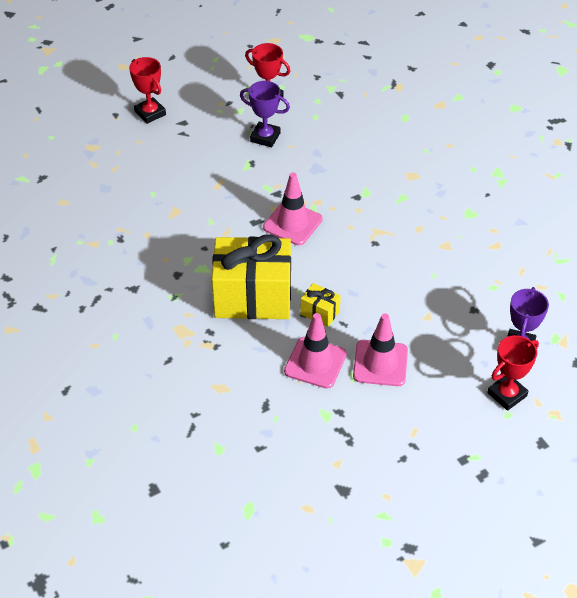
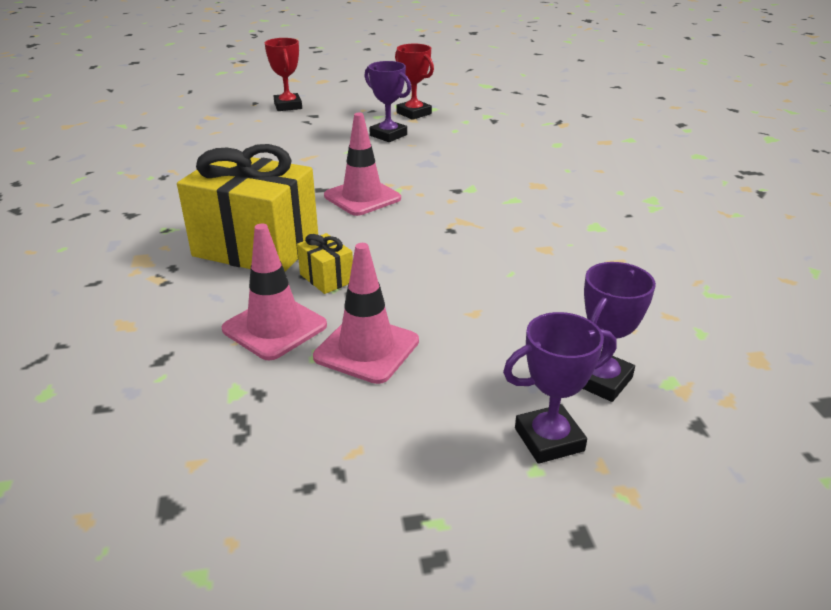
camera: 20 degrees right, 15 degrees down
(507, 394) = (549, 439): red trophy -> purple trophy

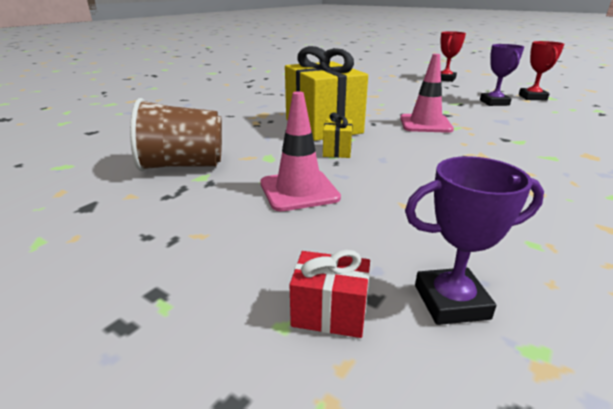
camera: 45 degrees right, 5 degrees down
(182, 391) = (183, 166): none -> brown cup
(274, 327) = (270, 160): pink traffic cone -> none
(549, 439) = (329, 313): purple trophy -> red gift

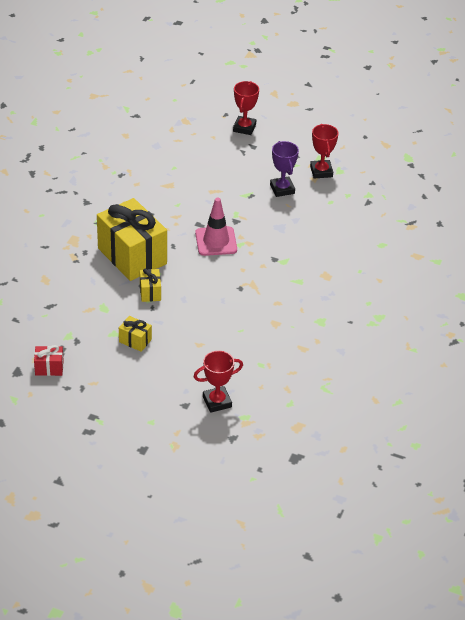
camera: 15 degrees left, 15 degrees up
(183, 166) = (48, 326): brown cup -> none
(299, 190) = (135, 340): pink traffic cone -> yellow gift
(329, 313) = (168, 414): red gift -> red gift (49, 368)
(451, 302) = (217, 402): purple trophy -> red trophy

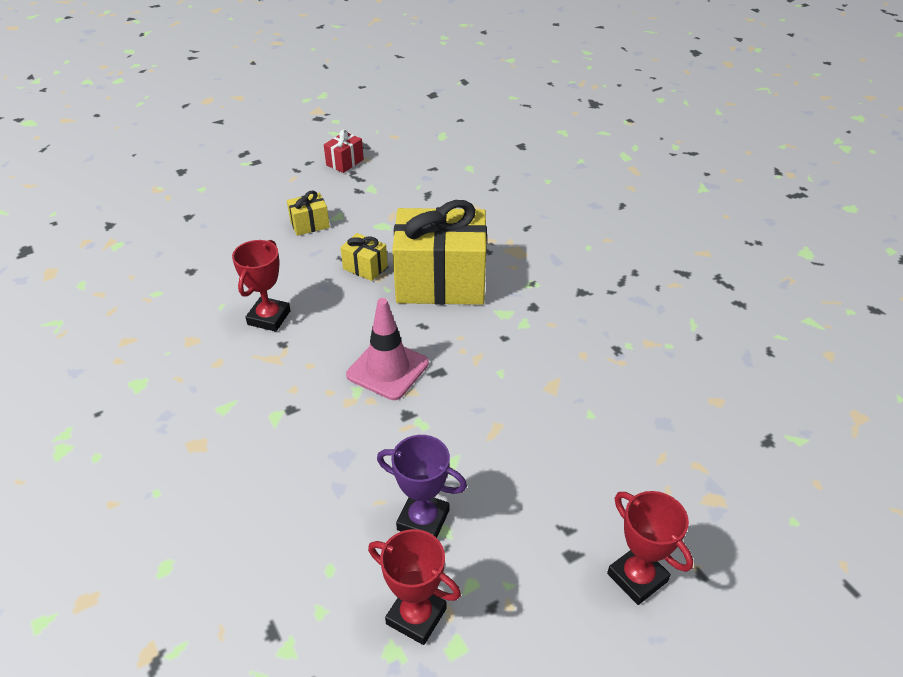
camera: 130 degrees right, 0 degrees up
(217, 402) = (160, 237): red trophy -> red trophy (269, 318)

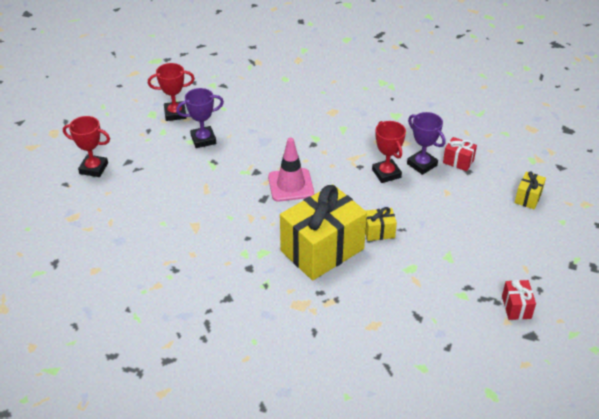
camera: 140 degrees right, 0 degrees up
(180, 285) = (458, 161): none -> red gift
(219, 304) = (422, 164): none -> purple trophy
(310, 224) = (455, 239): yellow gift -> yellow gift (528, 198)

